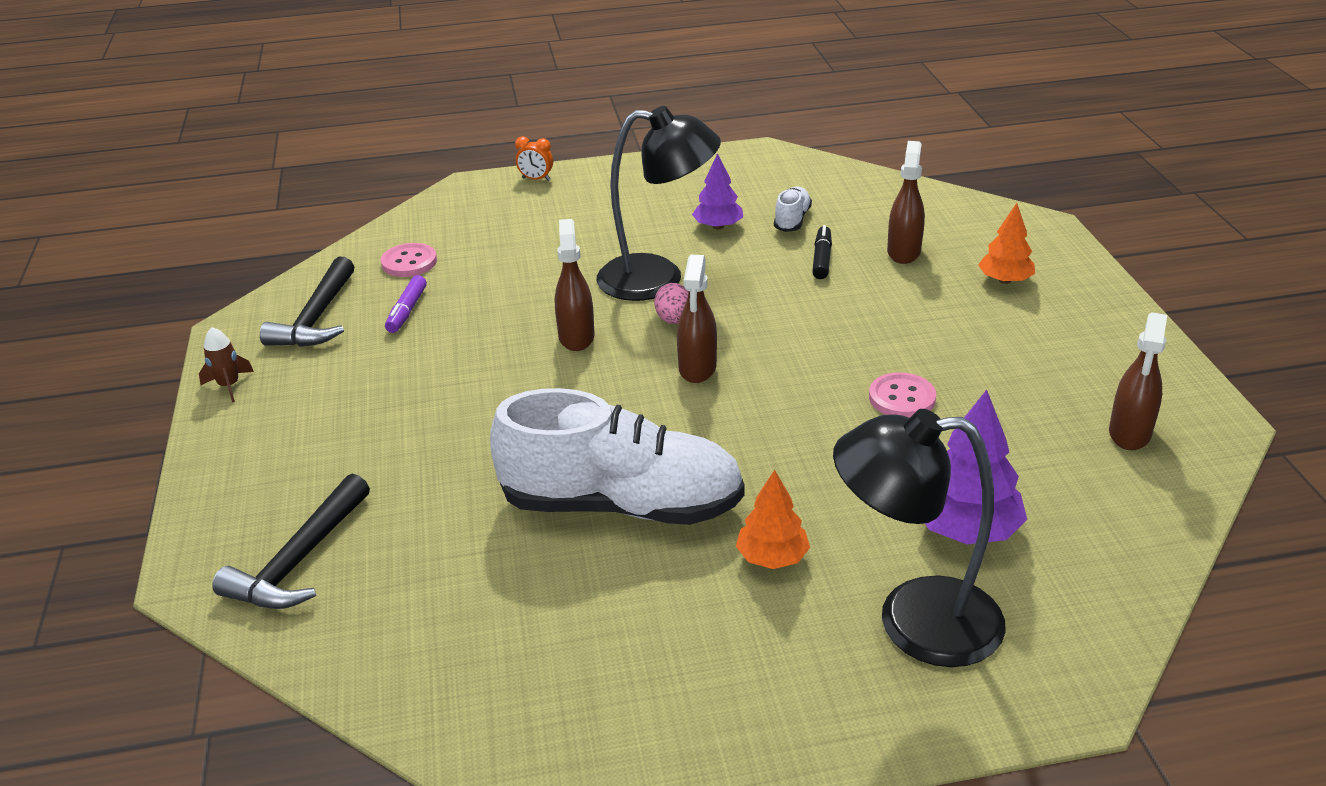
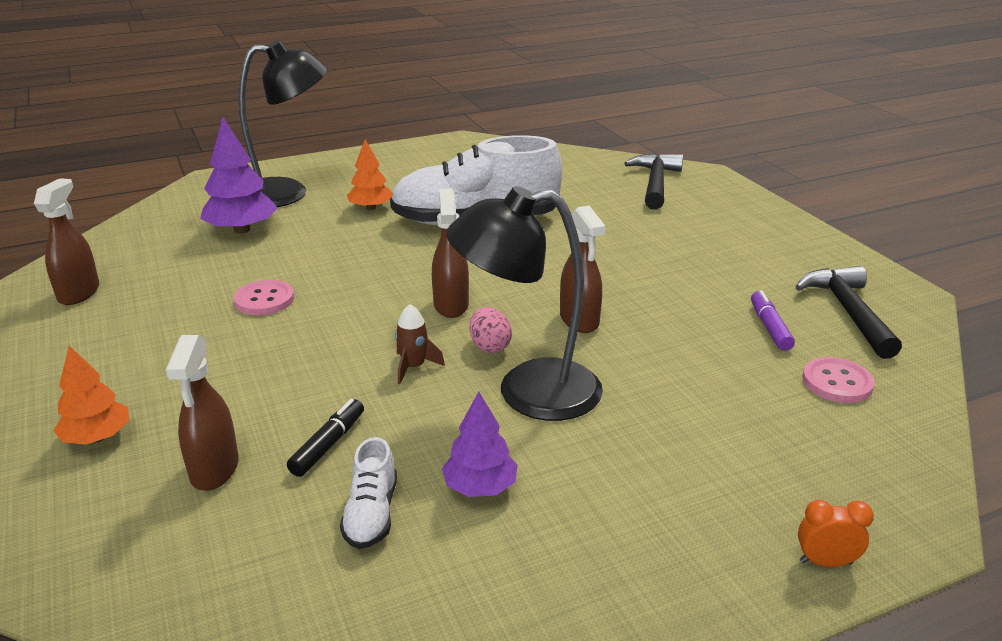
camera: 165 degrees right, 5 degrees down
(229, 385) = (838, 255): brown rocket -> brown rocket (413, 367)
(822, 259) = (328, 445): black marker -> black marker turned 150 degrees counterclockwise

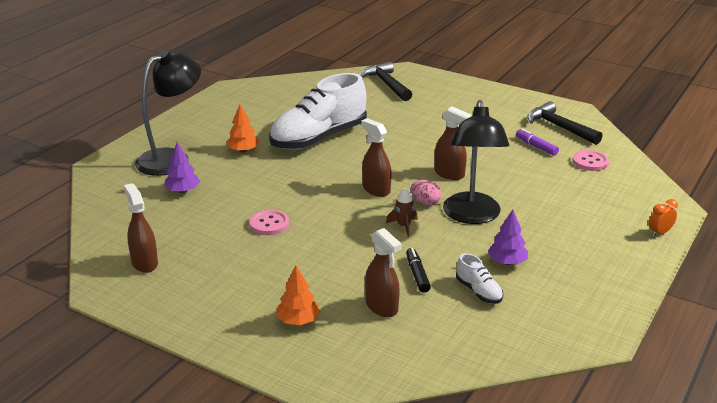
camera: 35 degrees left, 0 degrees up
(242, 230) = (182, 191): purple tree -> purple tree, size x0.65
(528, 392) = (472, 216): black lamp -> black lamp turned 45 degrees counterclockwise

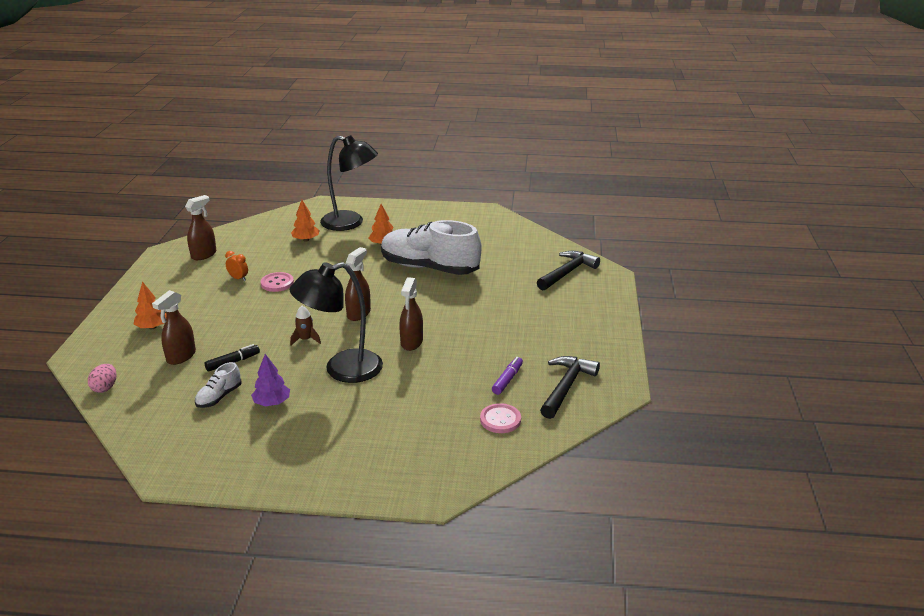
camera: 65 degrees right, 0 degrees up
(182, 191) = (306, 240): purple tree -> orange tree
(425, 202) = (351, 341): pink egg -> pink egg (105, 388)
(660, 233) = (374, 489): orange clock -> orange clock (238, 278)

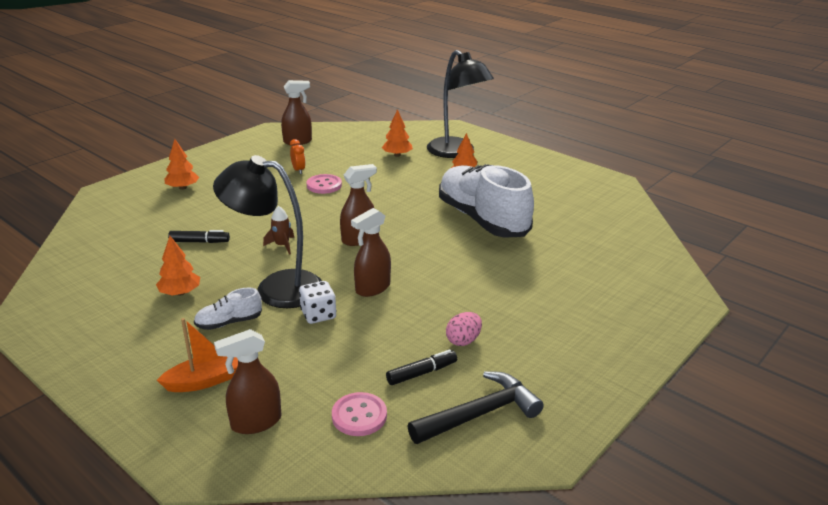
camera: 35 degrees right, 0 degrees up
(105, 388) = (86, 224): pink egg -> pink egg (463, 340)
(181, 356) = (169, 220): brown spray bottle -> brown spray bottle (256, 422)
(219, 397) = (149, 268): white shoe -> white shoe (229, 322)
(272, 403) = (180, 293): purple tree -> orange tree
(374, 447) = (204, 381): none -> orange boat
(397, 374) = (318, 315): none -> white dice
(507, 380) = (422, 373): purple marker -> black marker
(567, 272) = (636, 279): black hammer -> none

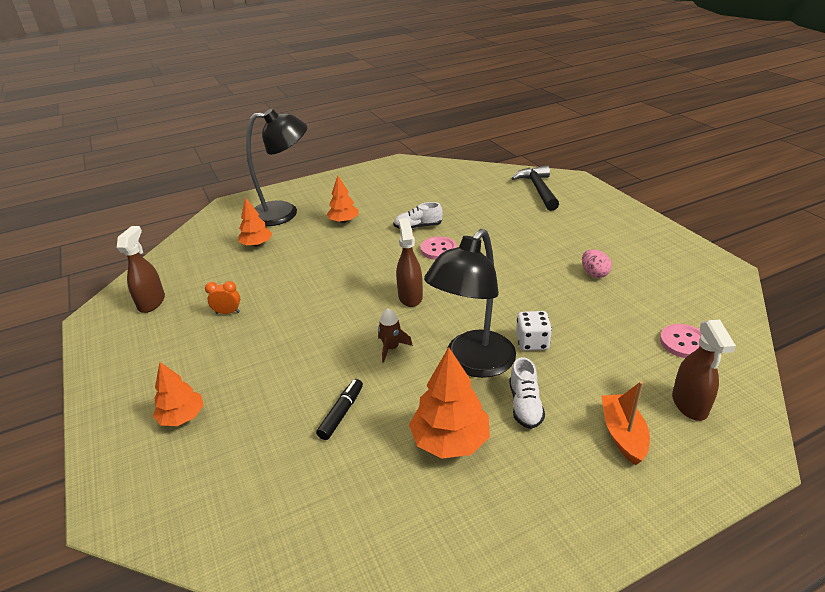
camera: 65 degrees left, 5 degrees up
(180, 293) = (450, 440): orange tree -> orange tree, size x1.54
(324, 185) = (281, 300): pink button -> pink button (438, 249)
(372, 288) = (500, 304): brown spray bottle -> none
(422, 373) = (632, 301): black marker -> none
(479, 414) = (685, 285): black hammer -> black hammer (538, 189)
(482, 219) = (418, 227): white shoe -> white shoe, size x0.42

